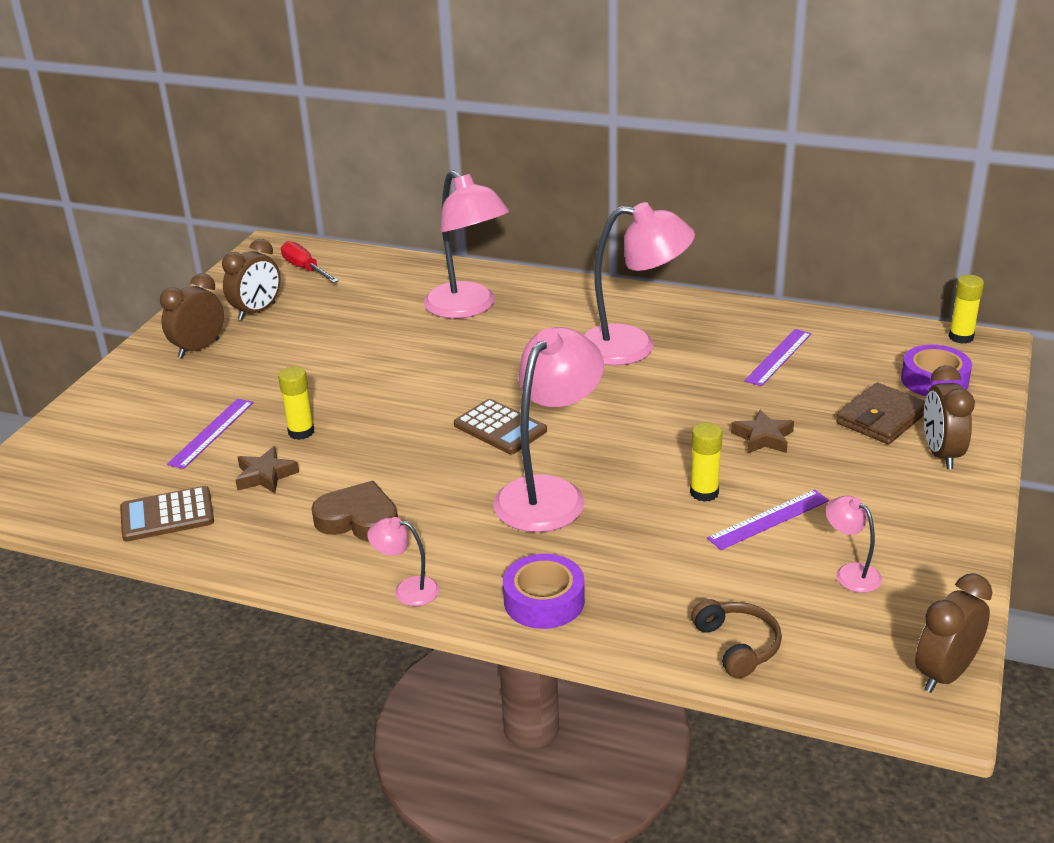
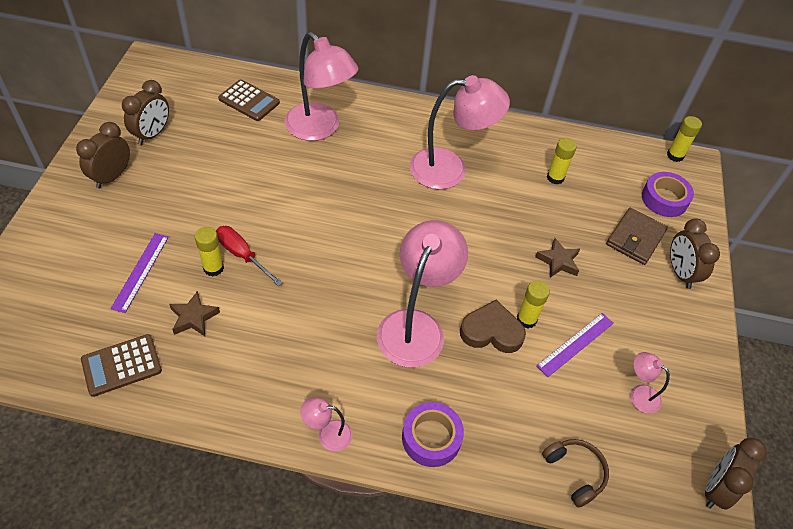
camera: 15 degrees left, 20 degrees up
(305, 269) = (183, 86): red screwdriver -> red screwdriver (242, 255)
(358, 519) = (276, 361): brown heart -> brown heart (491, 331)
(500, 428) = (367, 258): brown calculator -> brown calculator (249, 101)
(778, 357) = (555, 178): purple ruler -> yellow glue stick

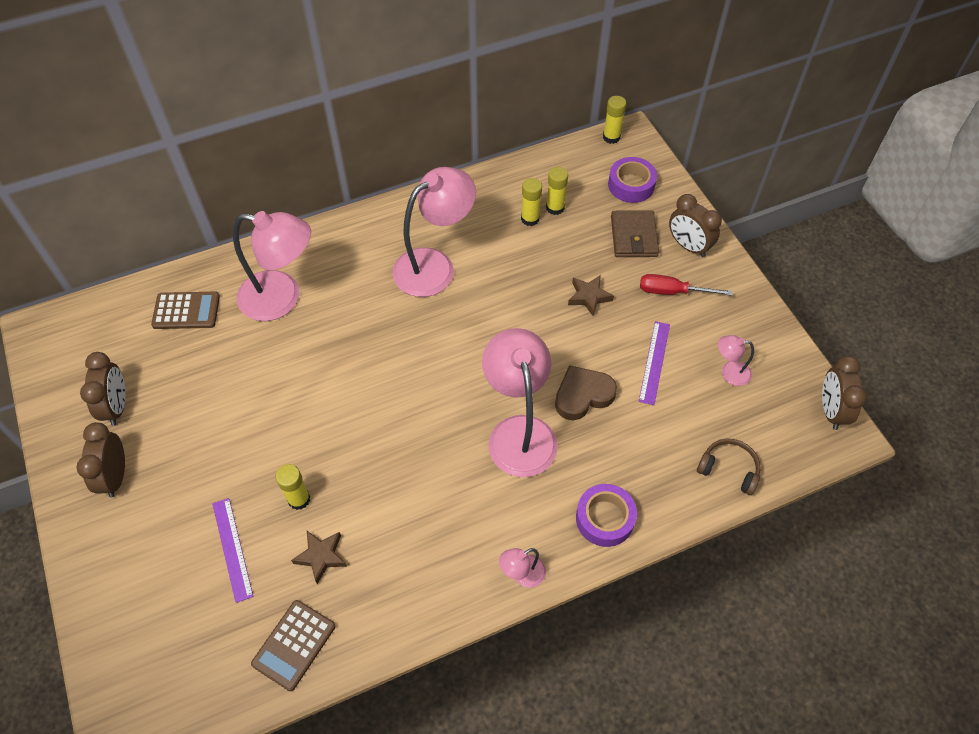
camera: 30 degrees left, 5 degrees up
(242, 255) = (315, 469): red screwdriver -> red screwdriver (672, 292)
(526, 319) = (602, 366): yellow glue stick -> yellow glue stick (555, 208)

